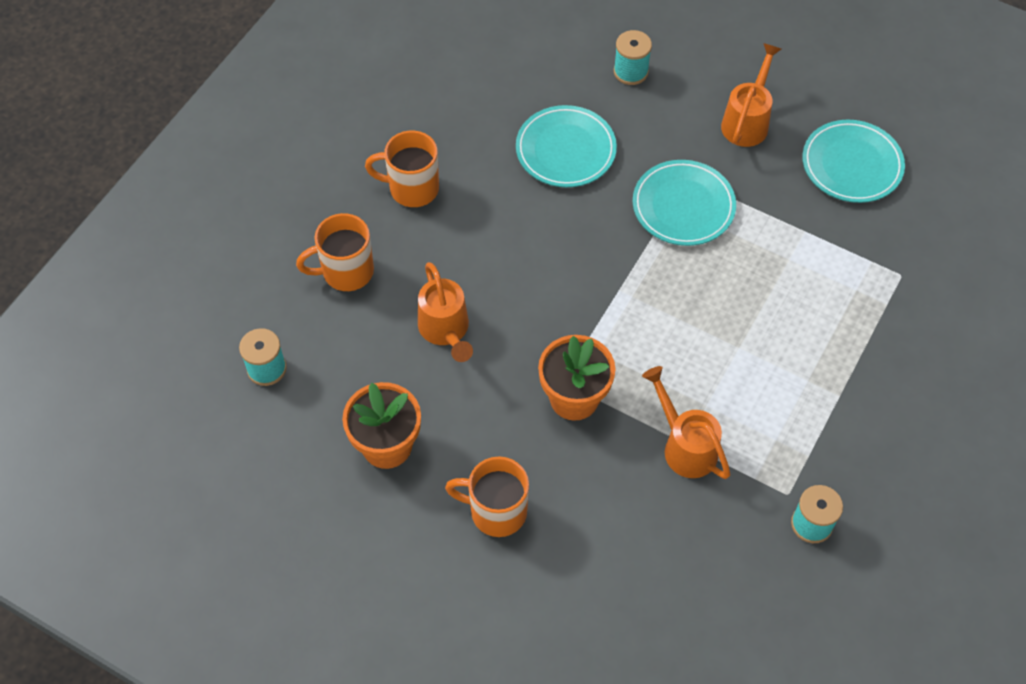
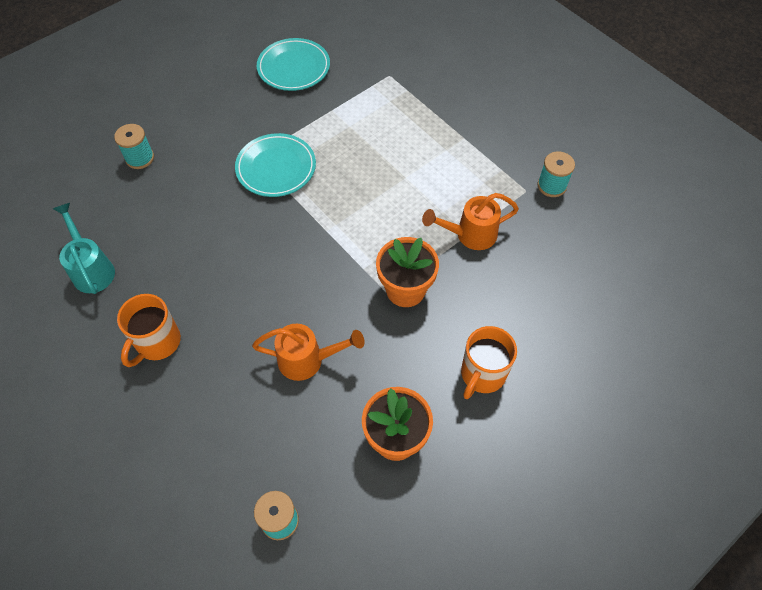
camera: 70 degrees left, 0 degrees up
(346, 272) = (212, 421): orange mug -> none
(471, 95) = (92, 269): none -> turquoise watering can
(565, 150) = (185, 222): turquoise plate -> none
(747, 121) = (226, 108): orange watering can -> none

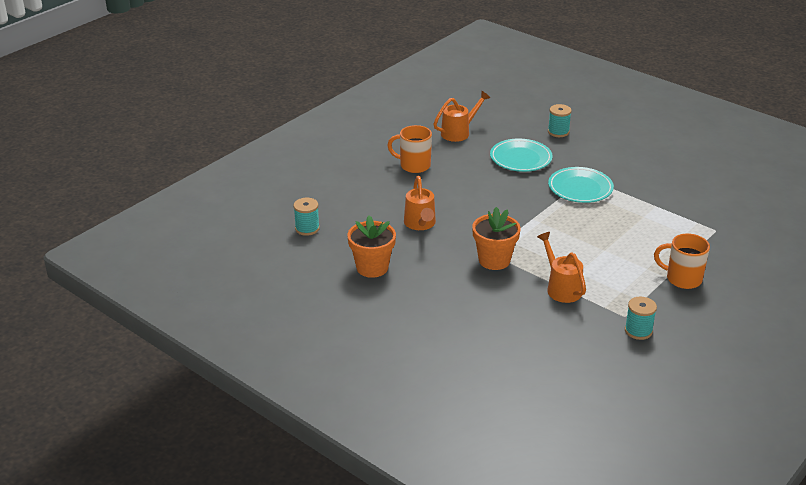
camera: 80 degrees right, 25 degrees down
(92, 269) = (458, 132): turquoise watering can -> orange watering can
(294, 68) = (691, 181): turquoise plate -> turquoise plate (520, 158)
(482, 374) = (434, 303): orange mug -> orange mug (682, 279)

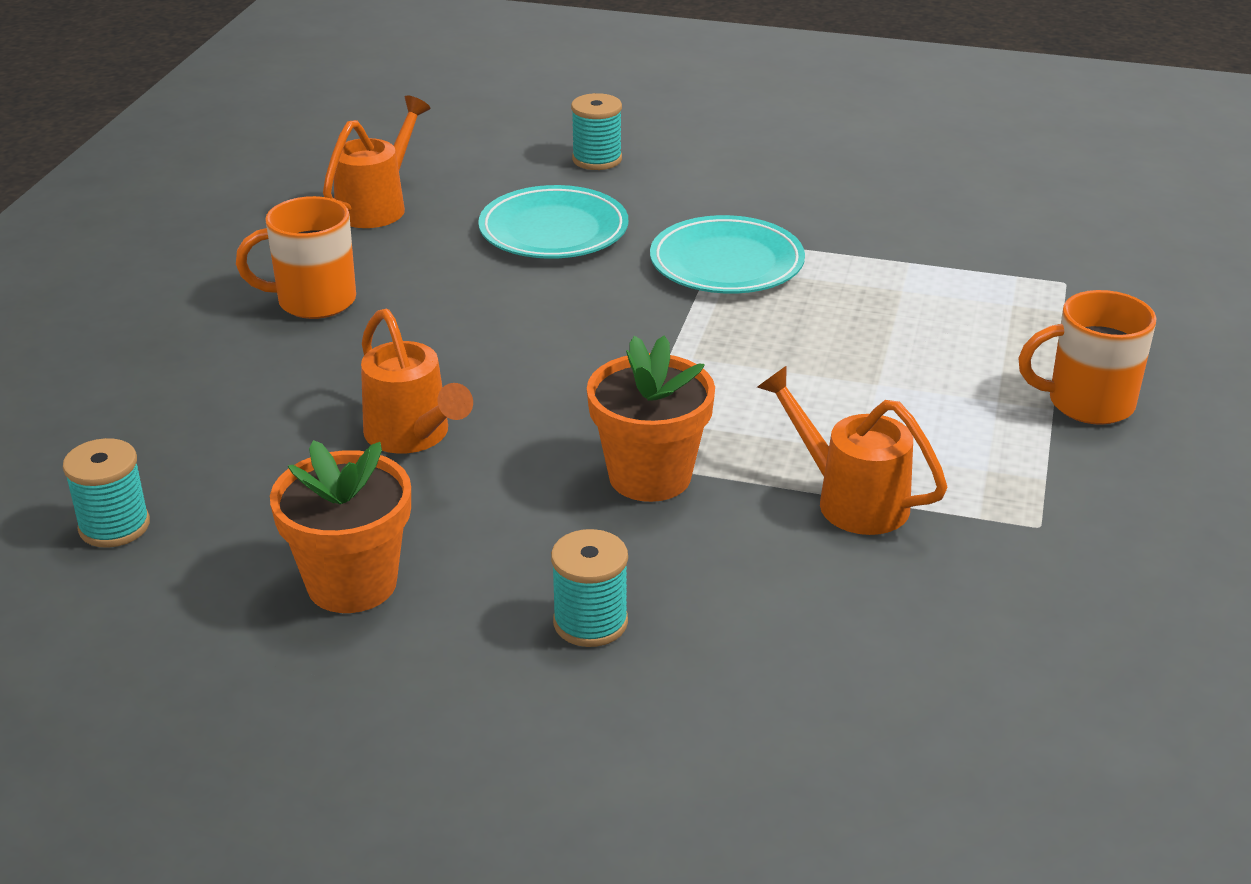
camera: 25 degrees left, 0 degrees up
(638, 331) = (1096, 553): turquoise spool -> turquoise spool (590, 622)

